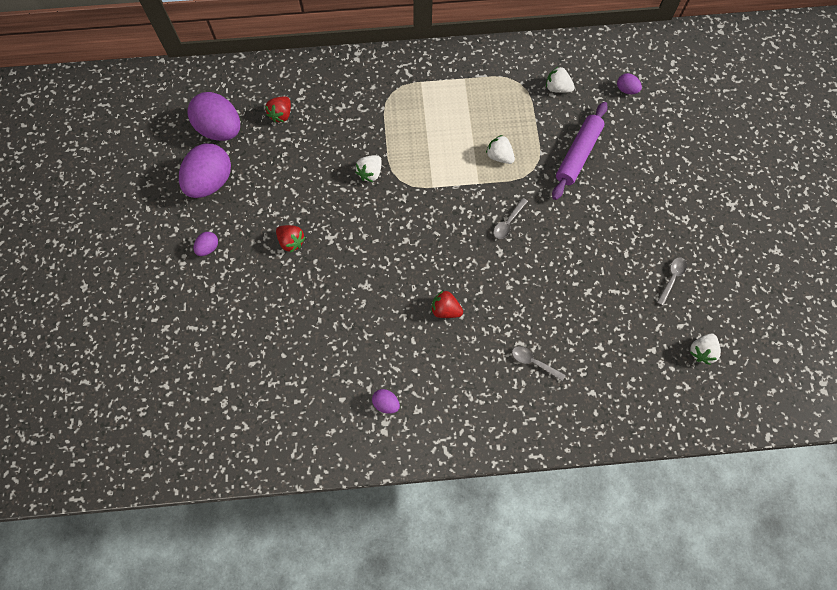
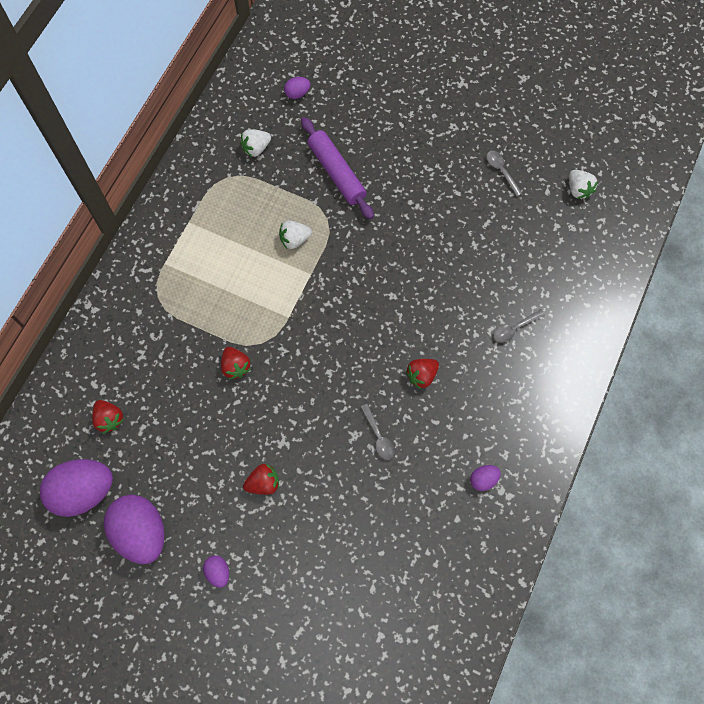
camera: 60 degrees left, 0 degrees up
(370, 173) = (235, 366): white strawberry -> red strawberry
(508, 222) = (367, 271): grey spoon -> grey spoon (378, 436)

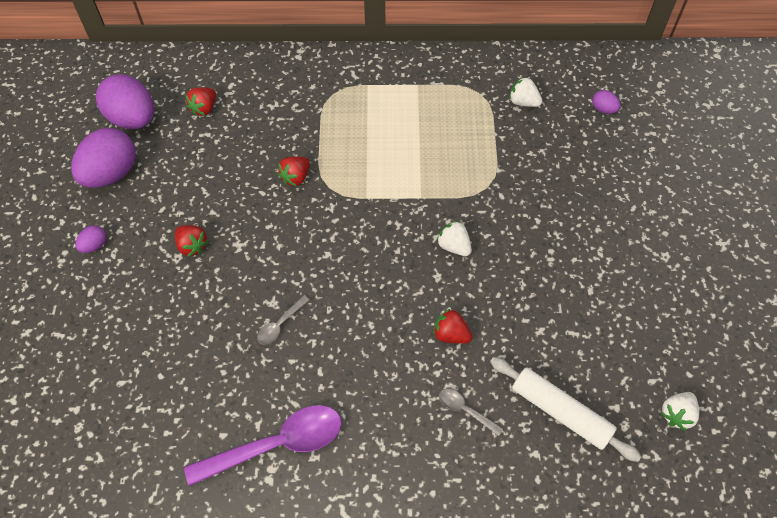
camera: 65 degrees right, 10 degrees down
(294, 239) = (448, 170): white strawberry -> white strawberry (454, 246)
(337, 172) = (541, 175): purple rolling pin -> none
(421, 375) = (364, 338): red strawberry -> red strawberry (451, 334)
(483, 480) = (276, 445): purple egg -> purple spoon
(501, 171) = (644, 324): grey spoon -> none
(544, 263) = (561, 412): none -> white rolling pin

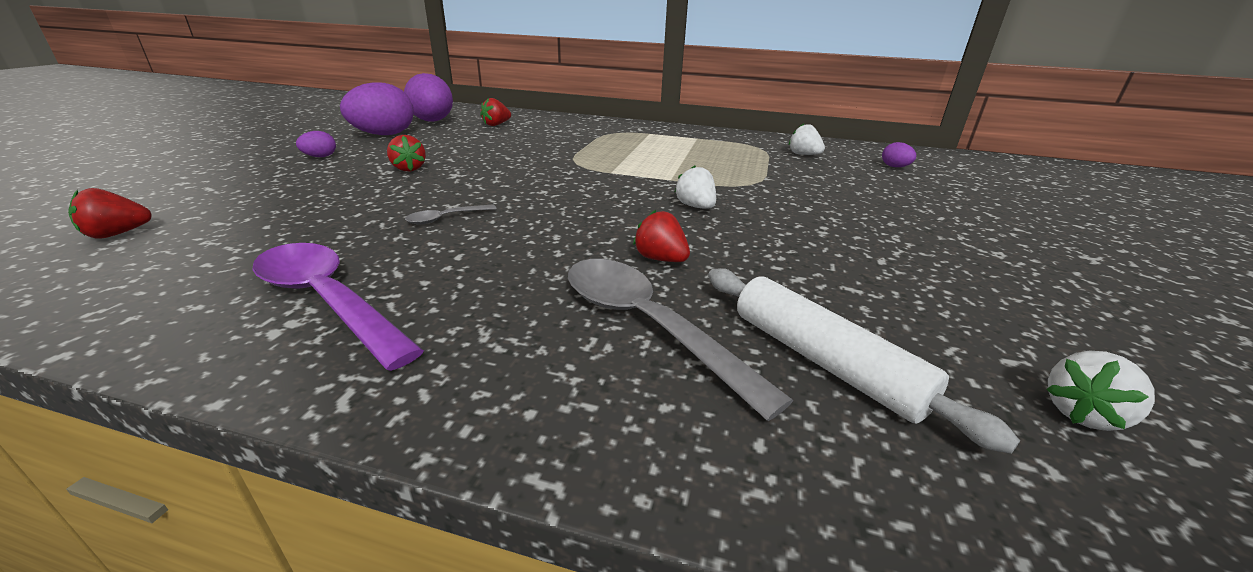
camera: 15 degrees right, 30 degrees down
(276, 445) = (328, 301): purple spoon -> purple spoon turned 135 degrees counterclockwise
(296, 177) = (547, 155): red strawberry -> red strawberry (117, 234)
(465, 410) = (648, 326): grey spoon -> grey spoon, size x2.18

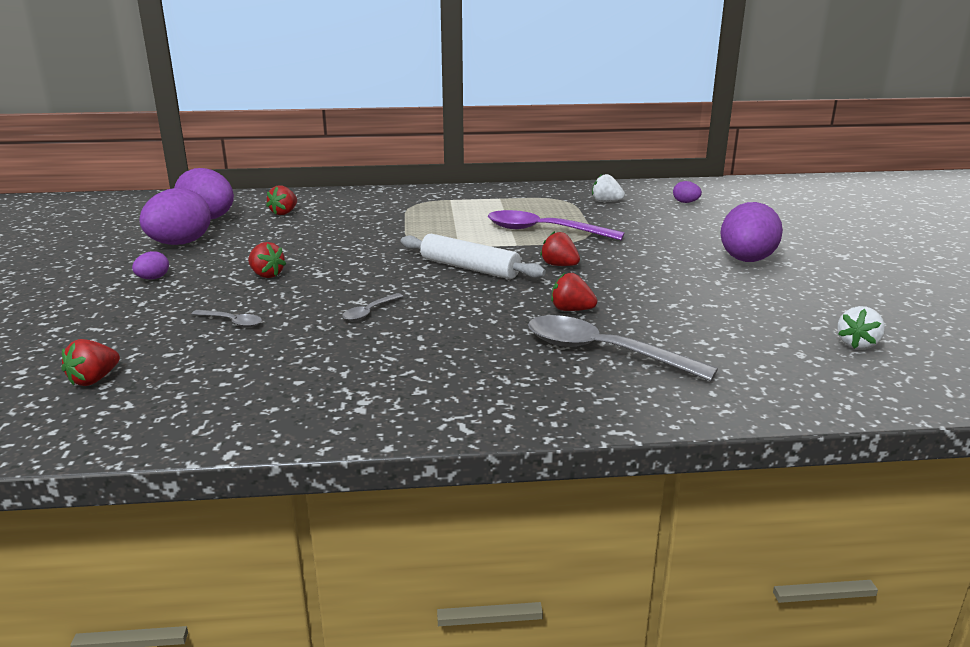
camera: 20 degrees left, 5 degrees down
(315, 204) = (232, 322): none -> grey spoon
(328, 301) = (369, 384): purple spoon -> purple spoon (544, 231)
(695, 206) = (559, 265): white strawberry -> red strawberry
(824, 361) = (719, 348): white rolling pin -> white rolling pin (470, 268)
(938, 240) = (746, 260): none -> purple egg

